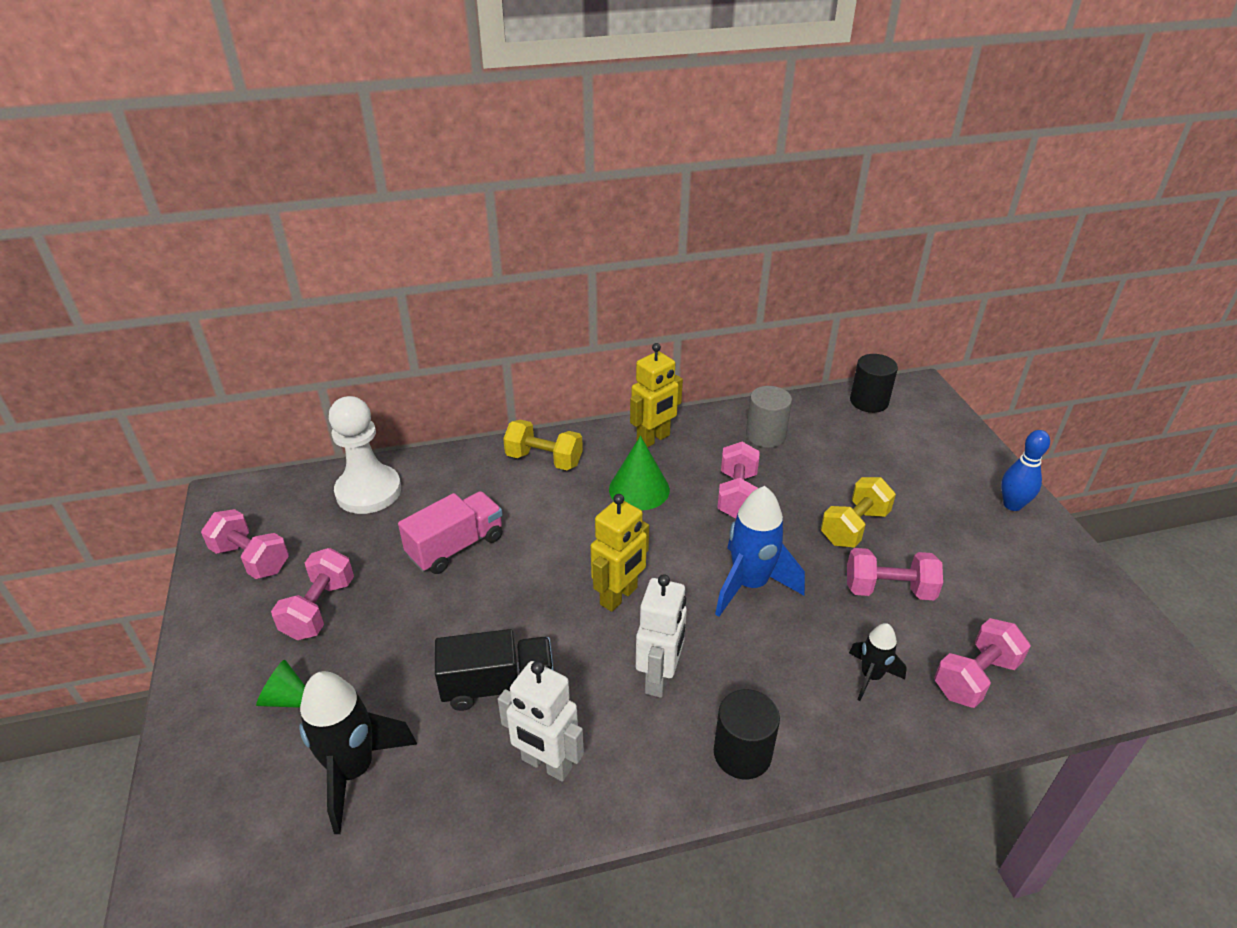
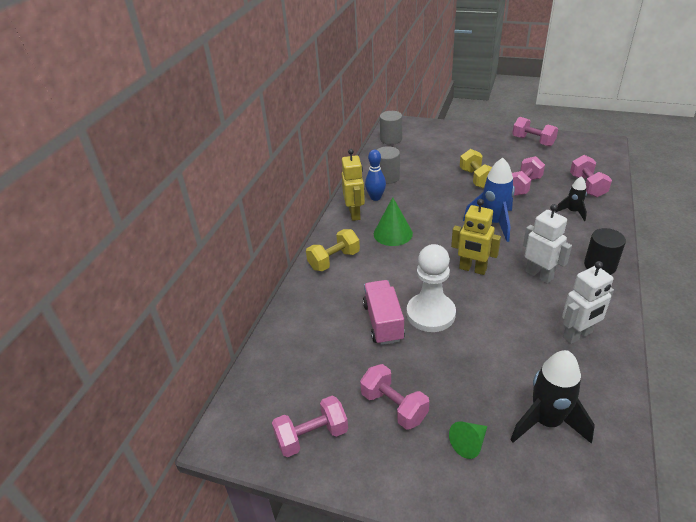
camera: 55 degrees left, 0 degrees up
(368, 491) = (291, 350): white pawn -> white pawn (430, 314)
(498, 686) = (512, 337): black truck -> none
(619, 596) = (472, 269): yellow robot -> yellow robot turned 135 degrees clockwise
(736, 495) = (425, 203): pink dumbbell -> pink dumbbell (533, 141)
(869, 401) = (391, 139): black cylinder -> grey cylinder
(1012, 505) = (494, 135): blue bowling pin -> blue bowling pin (375, 198)

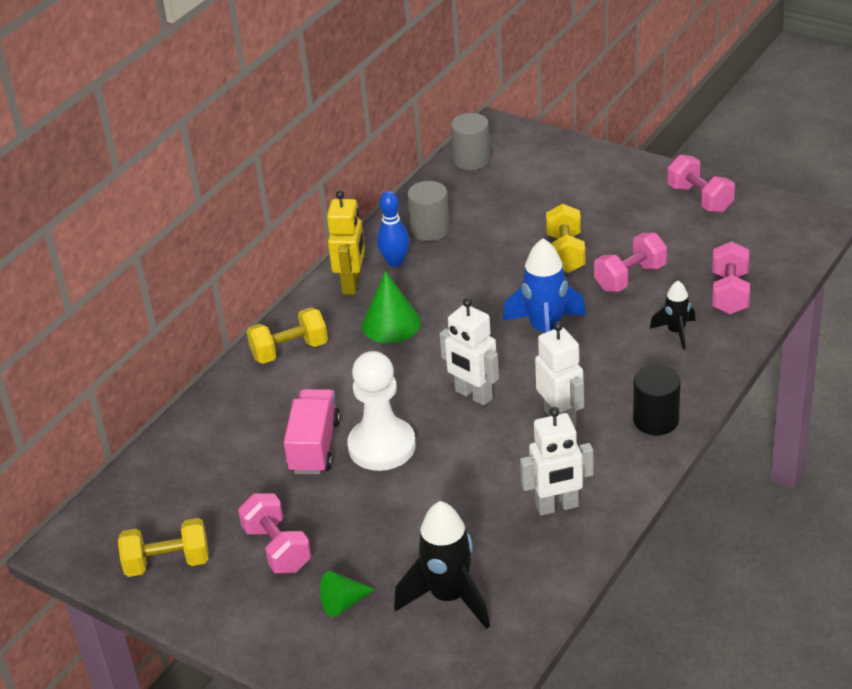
camera: 15 degrees right, 0 degrees up
(312, 436) = (167, 563): pink dumbbell -> yellow dumbbell
(472, 269) = (473, 395): yellow robot -> white robot

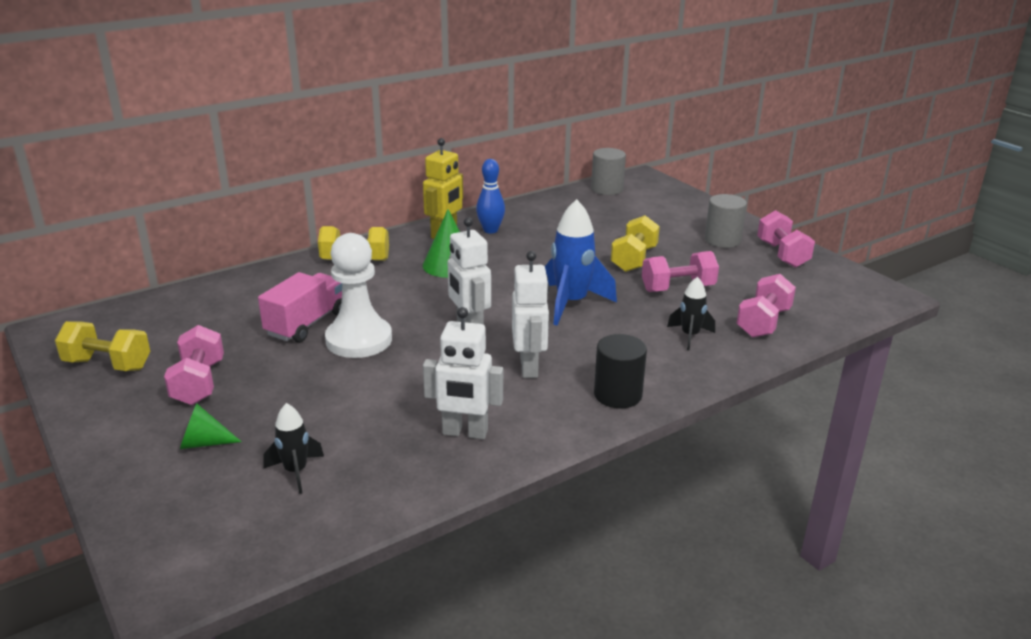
camera: 20 degrees right, 10 degrees down
(430, 230) = (536, 219): grey cylinder -> grey cylinder (722, 240)
(448, 597) = (296, 472): black rocket -> black rocket, size x0.56

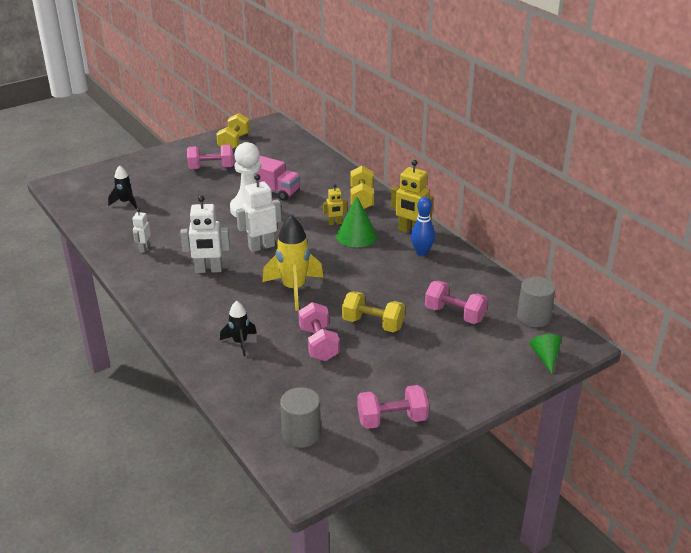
camera: 90 degrees right, 5 degrees up
(204, 443) = (157, 177): green cone -> green cone (545, 357)
(415, 278) = (335, 223): none -> yellow robot
(465, 433) = (144, 248): white robot -> white robot, size x0.56
(571, 304) = (294, 289): blue rocket -> yellow rocket
(617, 395) = (169, 304): black cylinder -> none
(722, 240) = (421, 382): grey cylinder -> grey cylinder (301, 434)
(763, 323) = (257, 385): pink dumbbell -> pink dumbbell (454, 314)

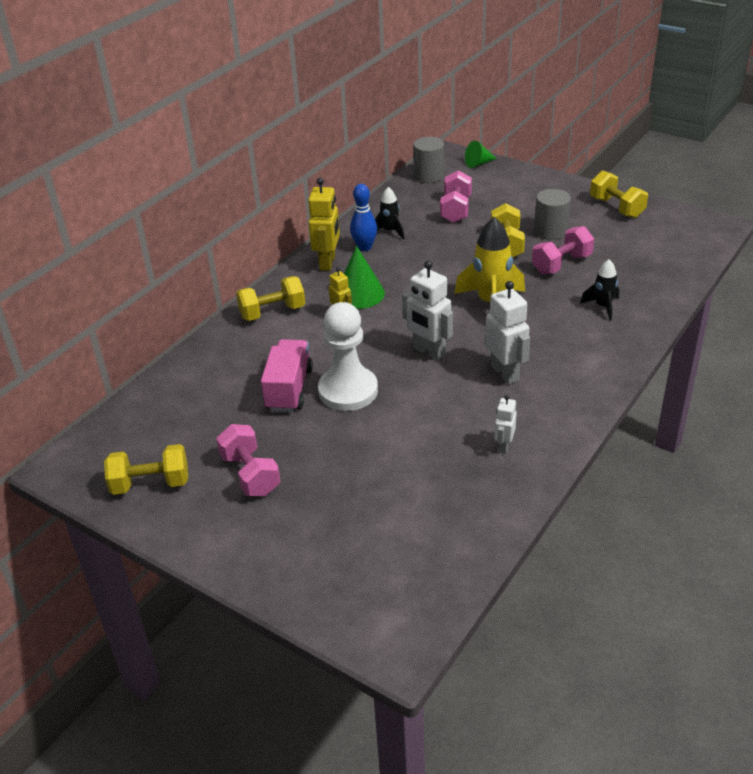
camera: 110 degrees left, 5 degrees up
(125, 202) = (405, 523): black rocket -> black rocket (390, 231)
(144, 248) = (503, 446): white robot -> white robot turned 120 degrees clockwise
(301, 434) = (675, 240): grey cylinder -> grey cylinder (550, 231)
(392, 419) = (616, 208): pink dumbbell -> yellow dumbbell

